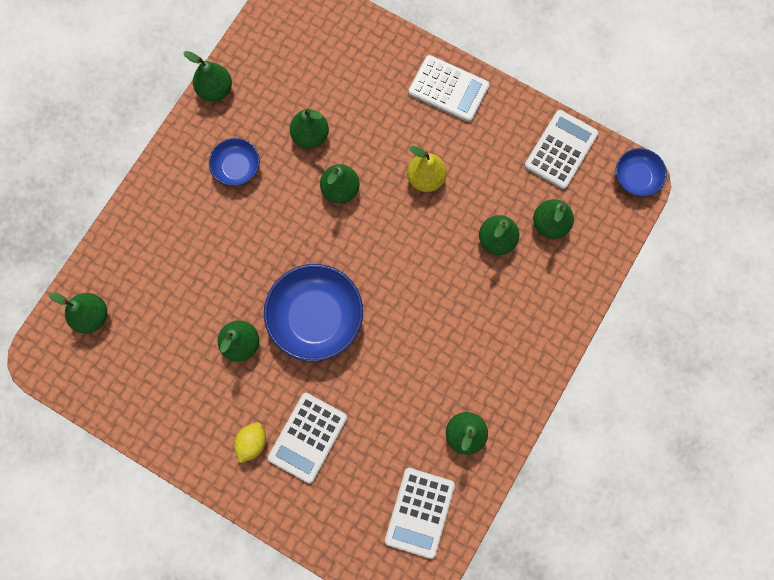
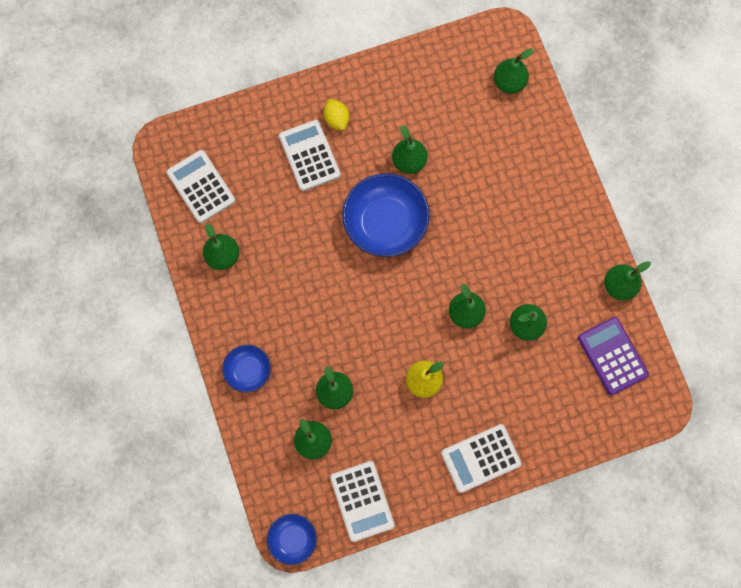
camera: 130 degrees right, 0 degrees up
(237, 167) = (542, 254): blue bowl -> blue bowl (248, 370)
(280, 53) = (612, 356): none -> purple calculator

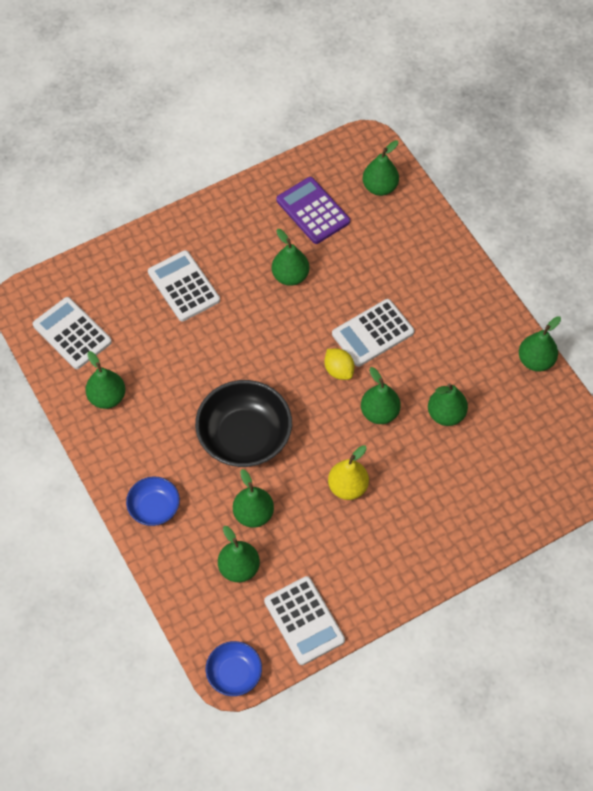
camera: 10 degrees left, 15 degrees down
(336, 119) = (206, 248): yellow lemon -> yellow lemon (339, 370)
(339, 315) = (244, 436): none -> black bowl
(385, 223) = (276, 338): blue bowl -> none
(480, 458) = (425, 555): white calculator -> white calculator (373, 333)
(612, 356) = (544, 430): purple calculator -> purple calculator (313, 211)

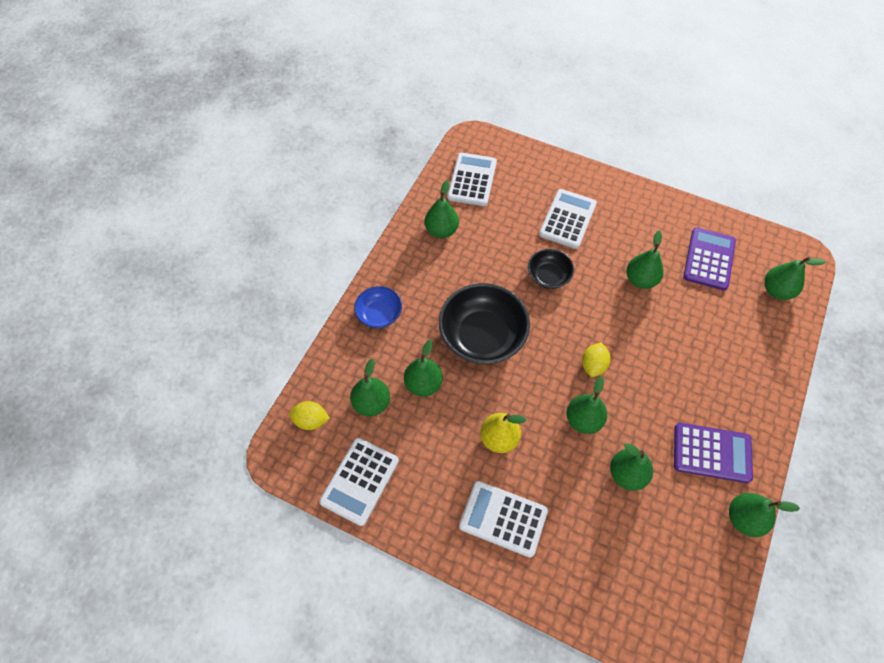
camera: 55 degrees right, 0 degrees up
(217, 629) = (311, 420): none -> yellow lemon
(228, 343) = (548, 276): none -> black bowl
(234, 673) = (281, 457): blue bowl -> none
(373, 333) = (647, 369): white calculator -> white calculator (503, 519)
(473, 342) = (711, 452): none -> purple calculator

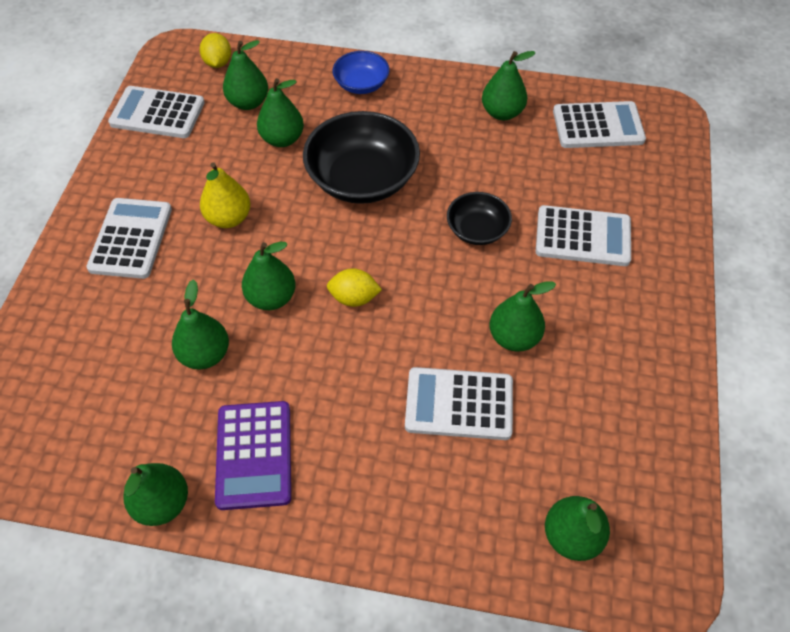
camera: 75 degrees right, 5 degrees down
(686, 323) = (459, 404): none -> white calculator
(709, 259) = (592, 427): purple calculator -> none

